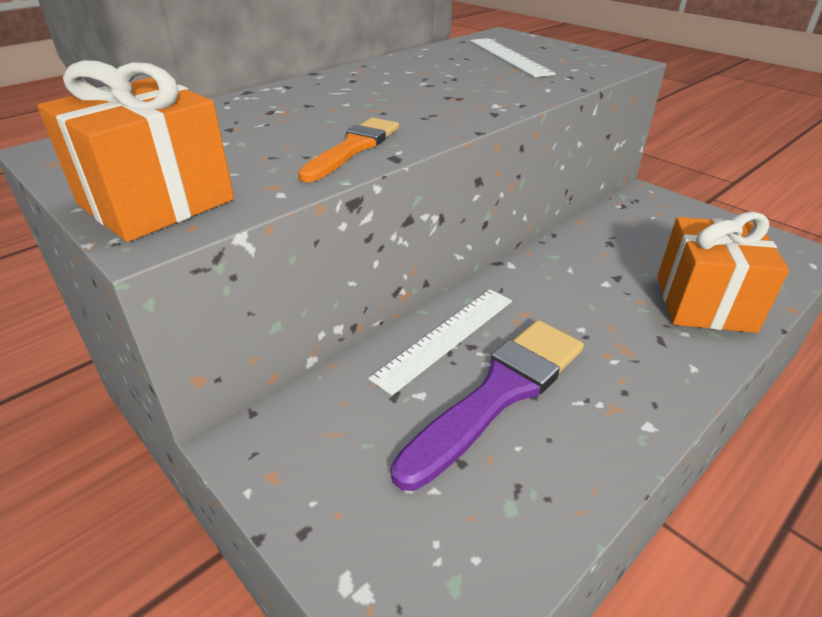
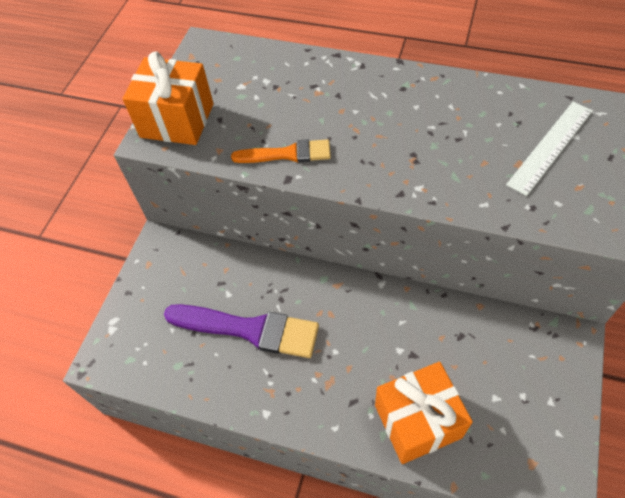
camera: 65 degrees right, 20 degrees up
(445, 337) = (280, 283): white ruler -> none

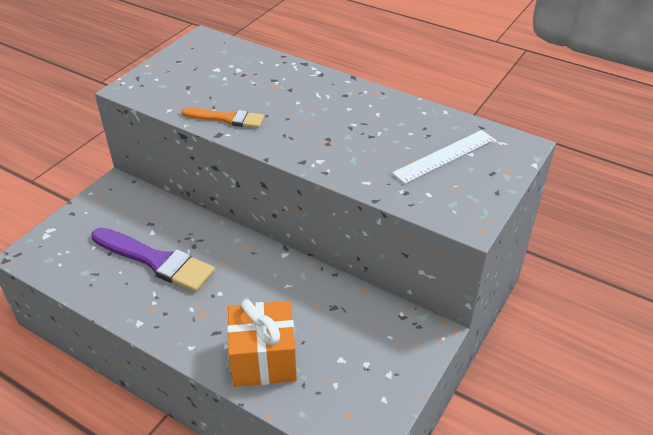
camera: 10 degrees right, 15 degrees down
(177, 120) = (154, 81): orange gift -> none

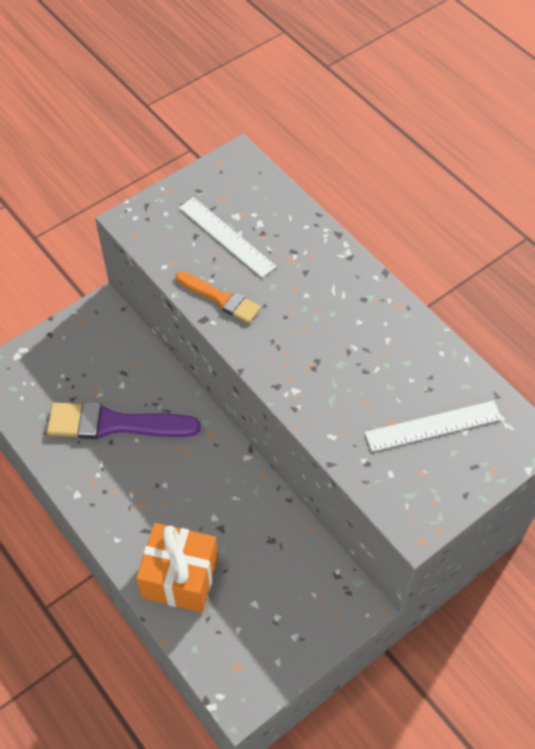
camera: 20 degrees right, 15 degrees up
(156, 261) = (115, 424): purple brush -> purple brush turned 135 degrees clockwise
(215, 82) = (227, 236): none -> white ruler

